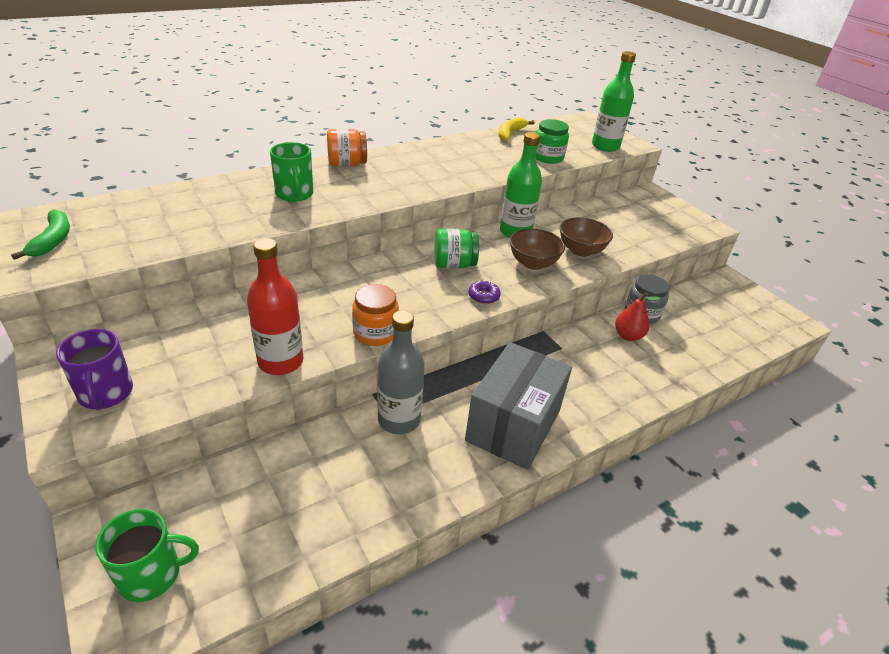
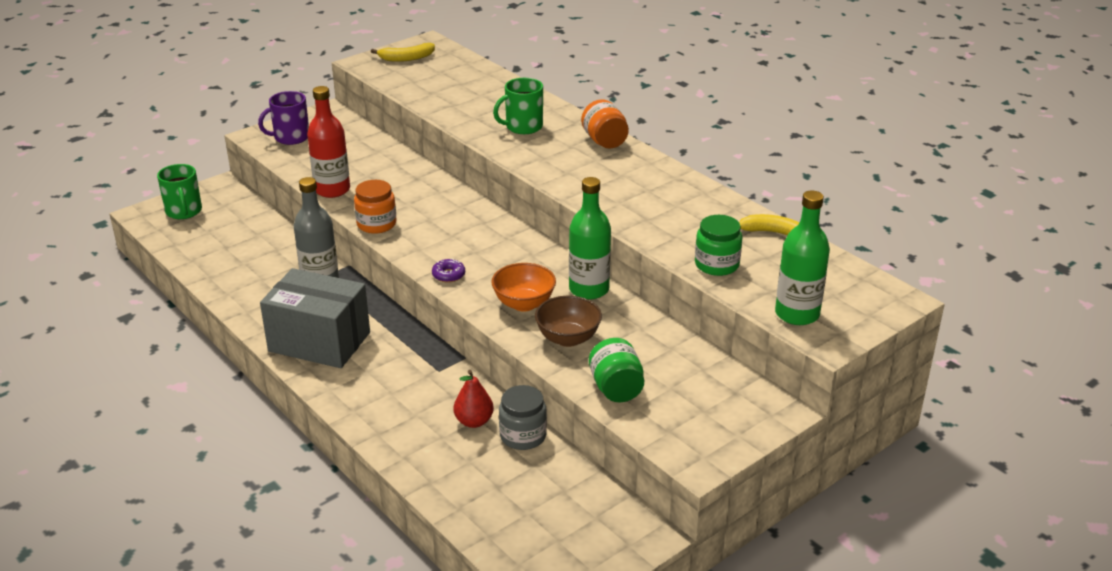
camera: 85 degrees right, 5 degrees down
(53, 240) = (406, 58): green banana -> yellow banana
(454, 264) = (501, 254): green jar -> green jar (616, 388)
(533, 263) = (524, 304): brown bowl -> orange bowl

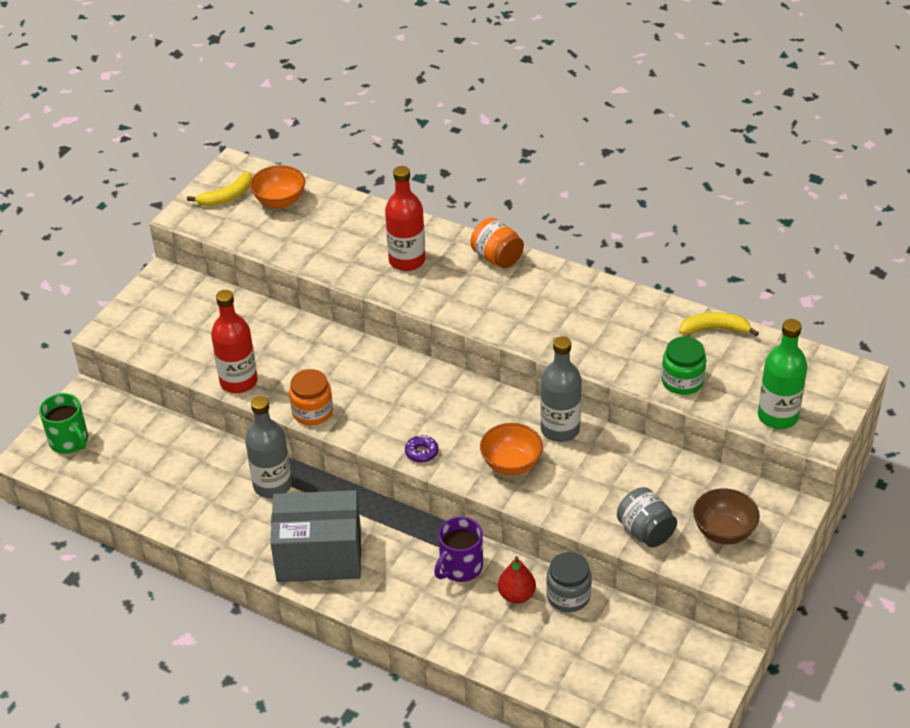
camera: 20 degrees left, 10 degrees up
(291, 137) = (147, 325): purple mug -> purple mug (460, 567)
(447, 69) = (280, 201): none -> orange bowl
(523, 127) = (407, 260): green mug -> red bottle
(568, 338) = (573, 491): brown bowl -> brown bowl (723, 531)
(589, 289) = (560, 429): green bottle -> grey bottle
(616, 388) = (645, 531): green jar -> grey jar

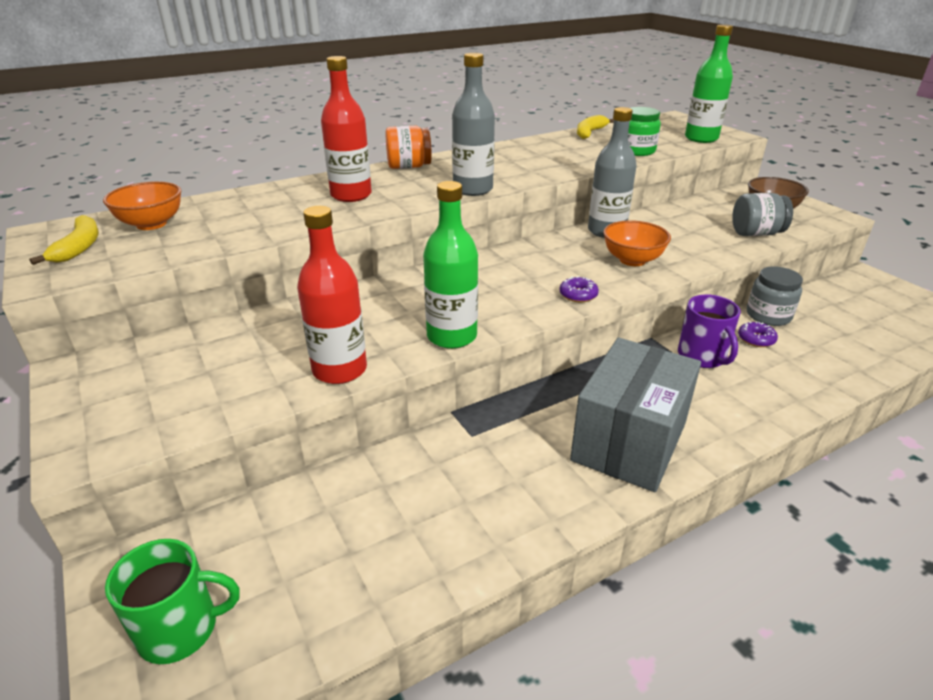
camera: 60 degrees left, 10 degrees down
(272, 485) = (485, 439): grey bottle -> grey bottle (472, 189)
(312, 412) = (451, 336): orange jar -> green bottle
(516, 595) = (756, 339): red pear -> purple donut

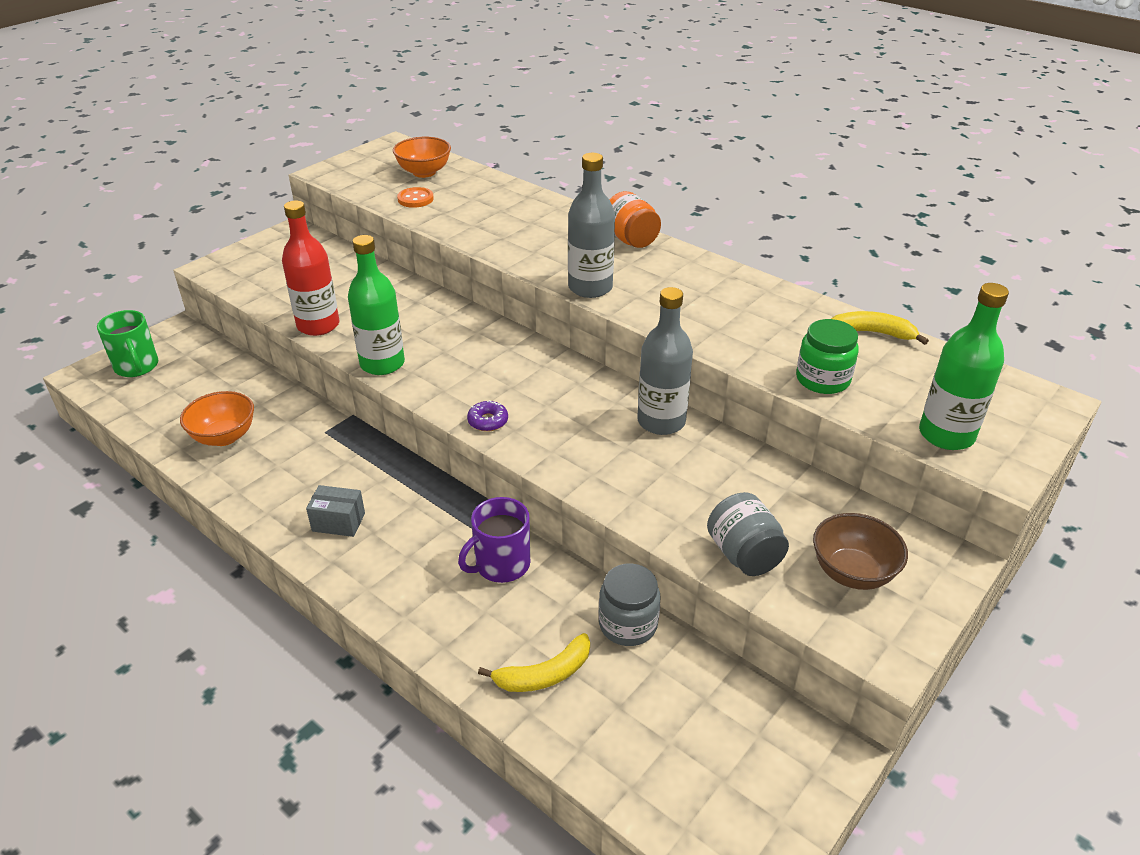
camera: 70 degrees right, 5 degrees up
(79, 247) = (374, 164): yellow banana -> yellow banana (544, 674)
(210, 235) = (415, 199): none -> orange button
(351, 195) = (532, 231): red bottle -> none
(629, 442) = (338, 522): grey box -> grey box, size x0.43
(632, 260) = (591, 449): orange bowl -> orange bowl (224, 437)
(756, 339) = (561, 611): purple donut -> none

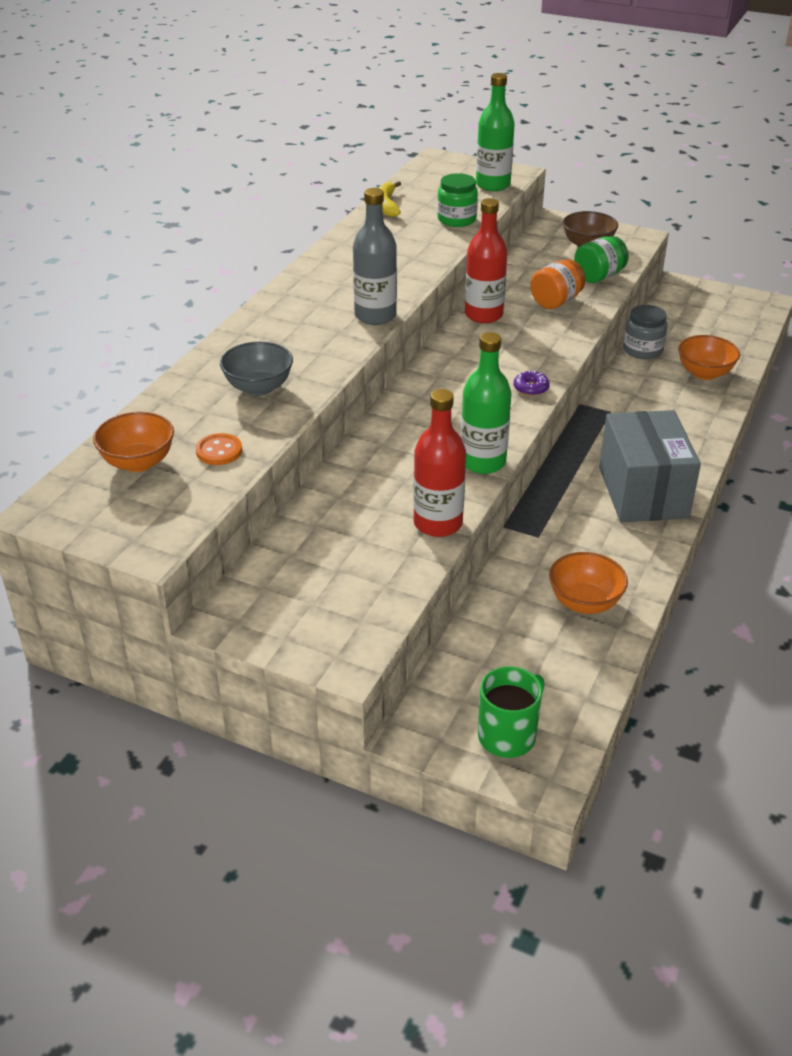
camera: 105 degrees left, 0 degrees up
(338, 522) = (642, 492): grey box -> grey box, size x2.32
(493, 220) = (258, 388): none -> grey bowl
(501, 564) = (629, 405): purple mug -> none
(544, 674) = (704, 373): yellow banana -> orange bowl
(630, 240) = (276, 307): orange jar -> orange jar (556, 301)
(661, 421) = (483, 315): grey bottle -> red bottle
(744, 555) = (599, 276): grey jar -> green jar

